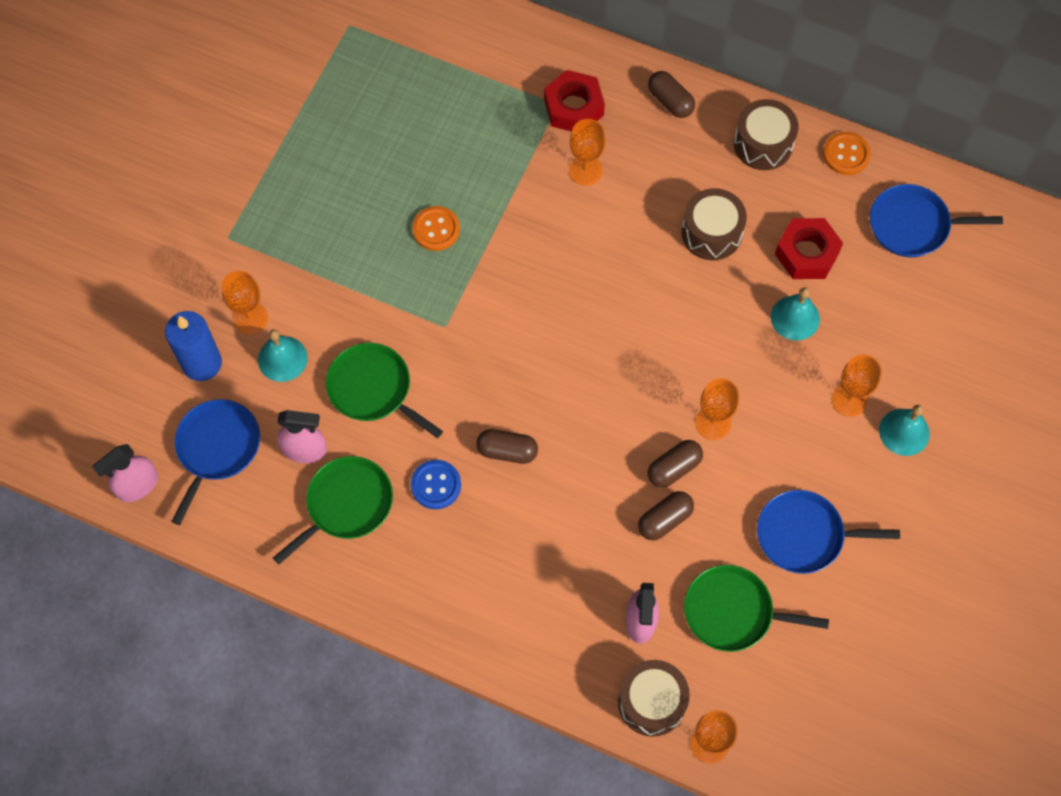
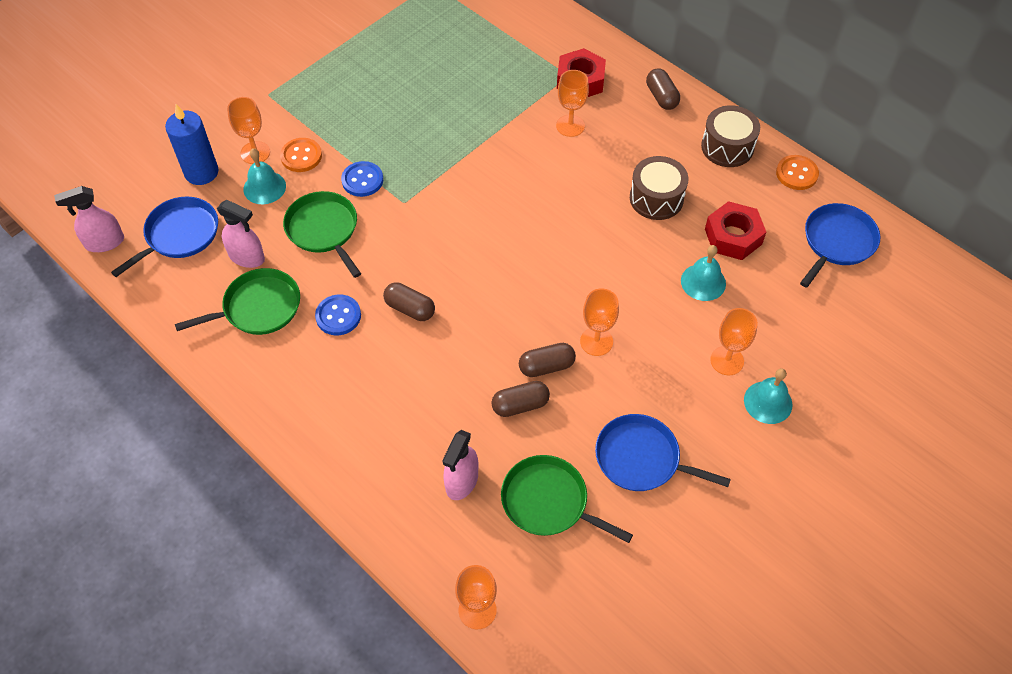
camera: 20 degrees right, 10 degrees down
(387, 314) = (362, 180): none -> blue button
(436, 229) = (430, 133): orange button -> orange button (301, 156)
(651, 702) = (440, 554): brown drum -> none
(913, 225) = (837, 242): blue pan -> blue pan turned 105 degrees clockwise

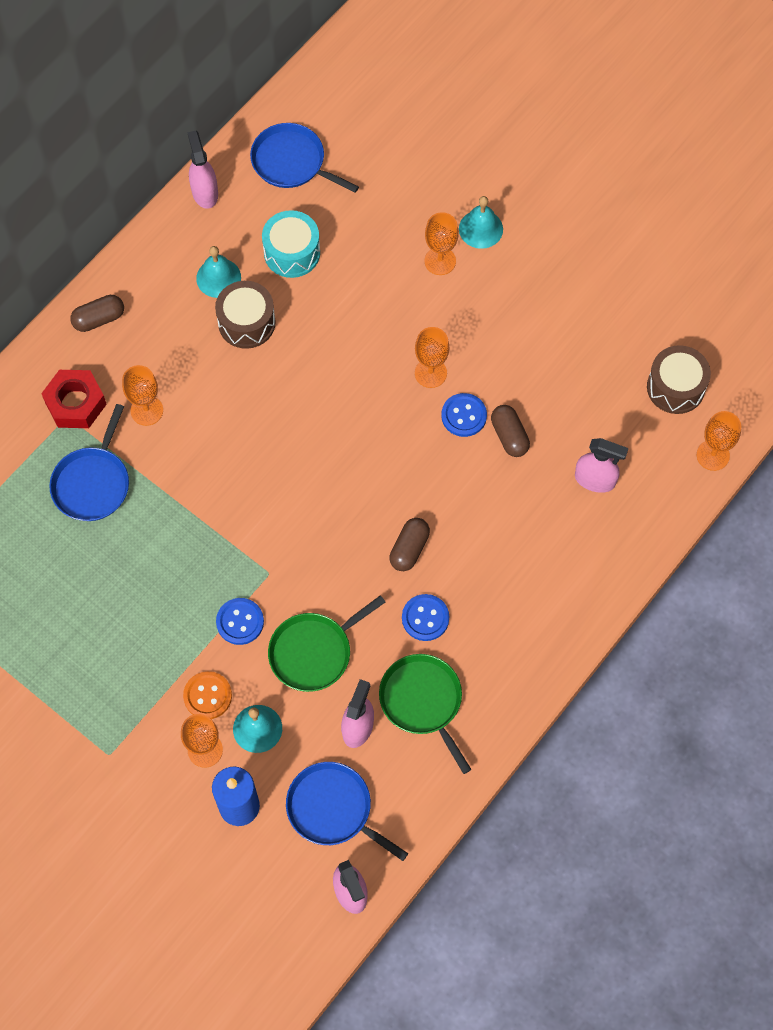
camera: 95 degrees left, 10 degrees up
(546, 366) = (464, 416): brown capsule -> blue button
(548, 502) = (605, 405): green pan -> none
(641, 458) = (551, 331): blue pan -> blue pan (93, 483)
(703, 282) = (351, 280): turquoise bell -> turquoise bell (218, 278)
(727, 147) = (171, 255): brown drum -> brown drum (675, 387)
(733, 236) = (292, 252): red nut -> turquoise drum
(796, 174) = (205, 192): orange button -> pink spray bottle

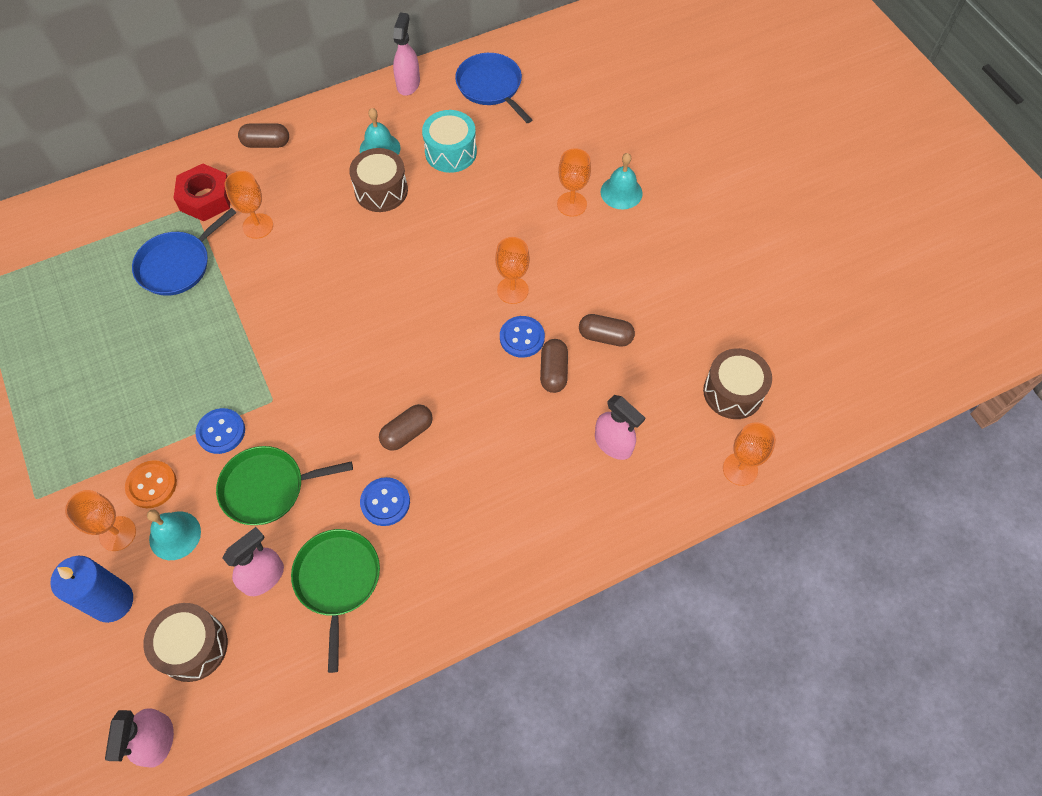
camera: 25 degrees right, 5 degrees down
(333, 809) = (193, 646): blue pan -> brown drum
(538, 382) = (605, 336): none -> brown capsule

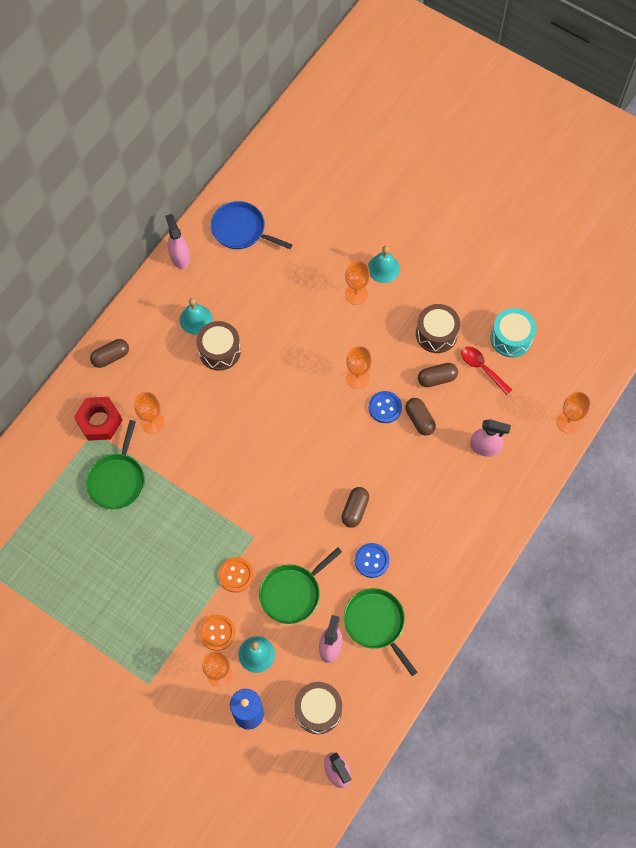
camera: 30 degrees left, 5 degrees up
(177, 265) = (117, 480): blue pan -> green pan
(221, 432) = (236, 575): blue button -> orange button
(450, 152) = (247, 296): turquoise drum -> turquoise drum (511, 338)
(668, 352) = (482, 368): none -> red spoon
(733, 392) = (536, 374): brown drum -> brown drum (436, 334)

